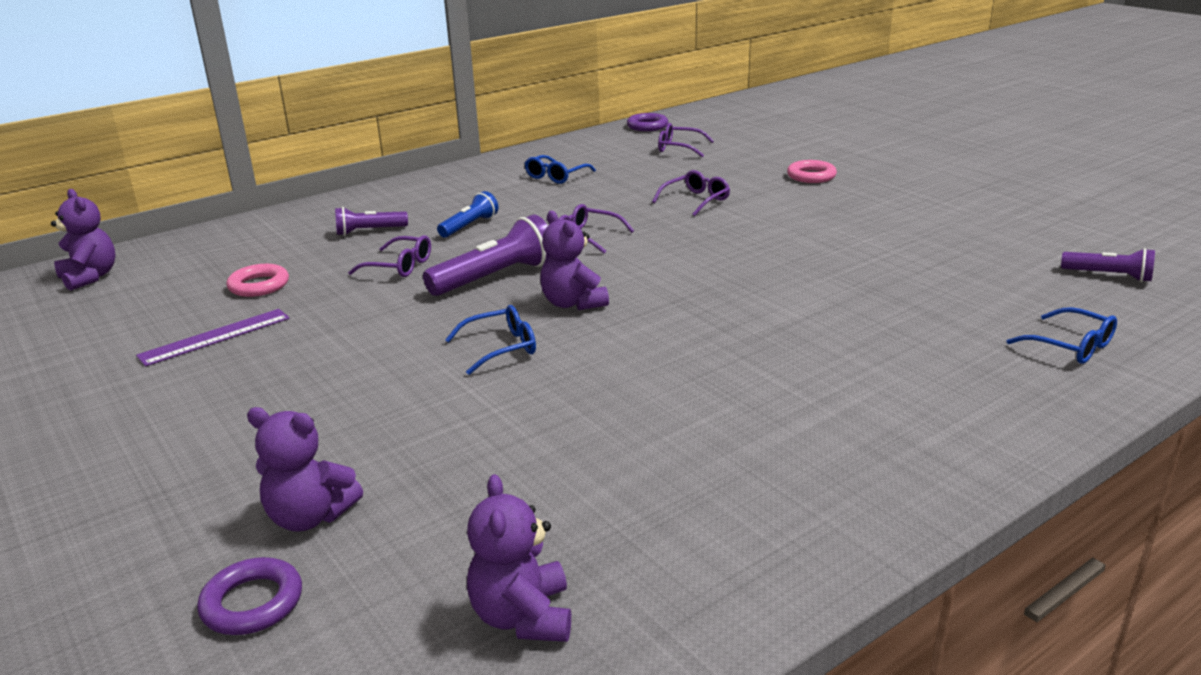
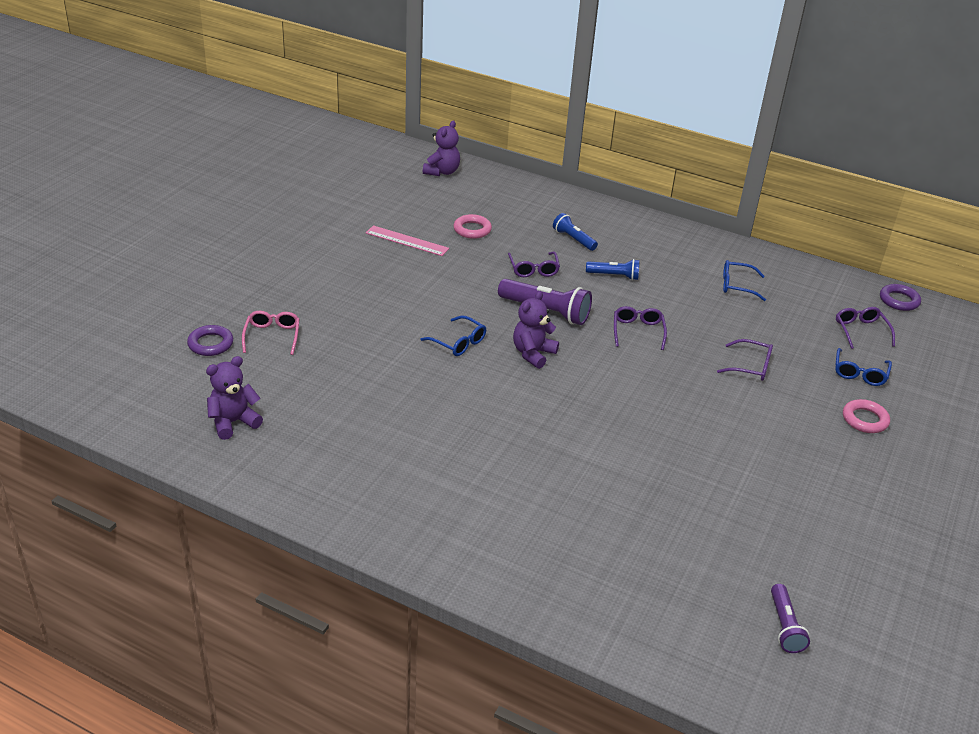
camera: 60 degrees right, 10 degrees up
(215, 337) = (407, 241): purple ruler -> pink ruler
(310, 517) = (272, 336): purple teddy bear -> pink glasses
(369, 231) = (573, 239): purple flashlight -> blue flashlight
(1071, 346) = (630, 604): blue glasses -> blue glasses (859, 373)

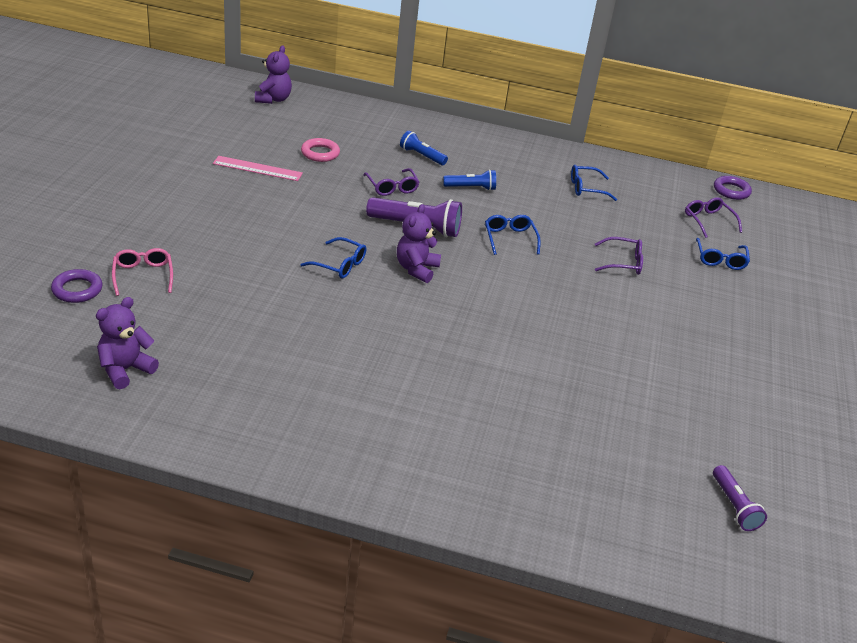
camera: 15 degrees left, 0 degrees up
(638, 331) = (509, 238): purple glasses -> blue glasses
(865, 420) = (739, 302): pink ring -> none

